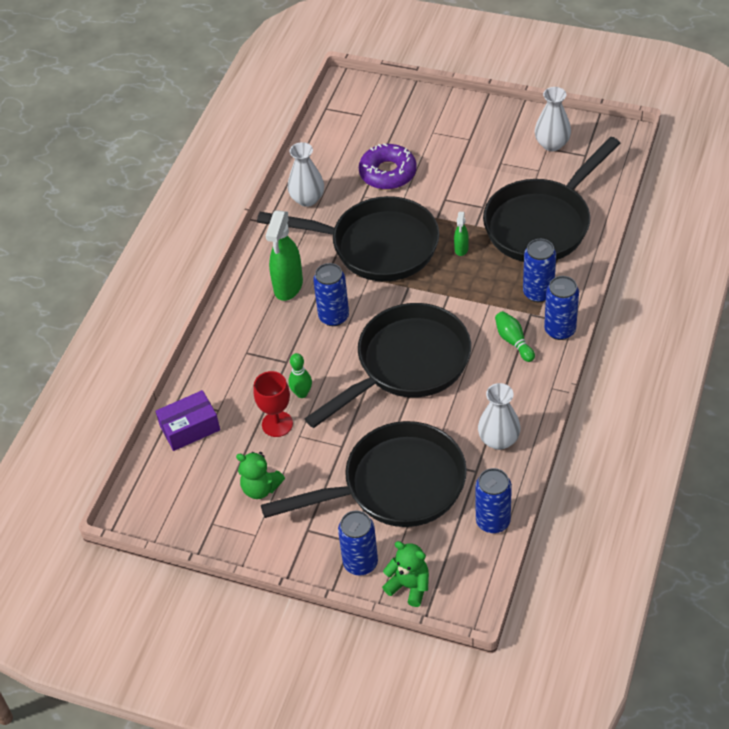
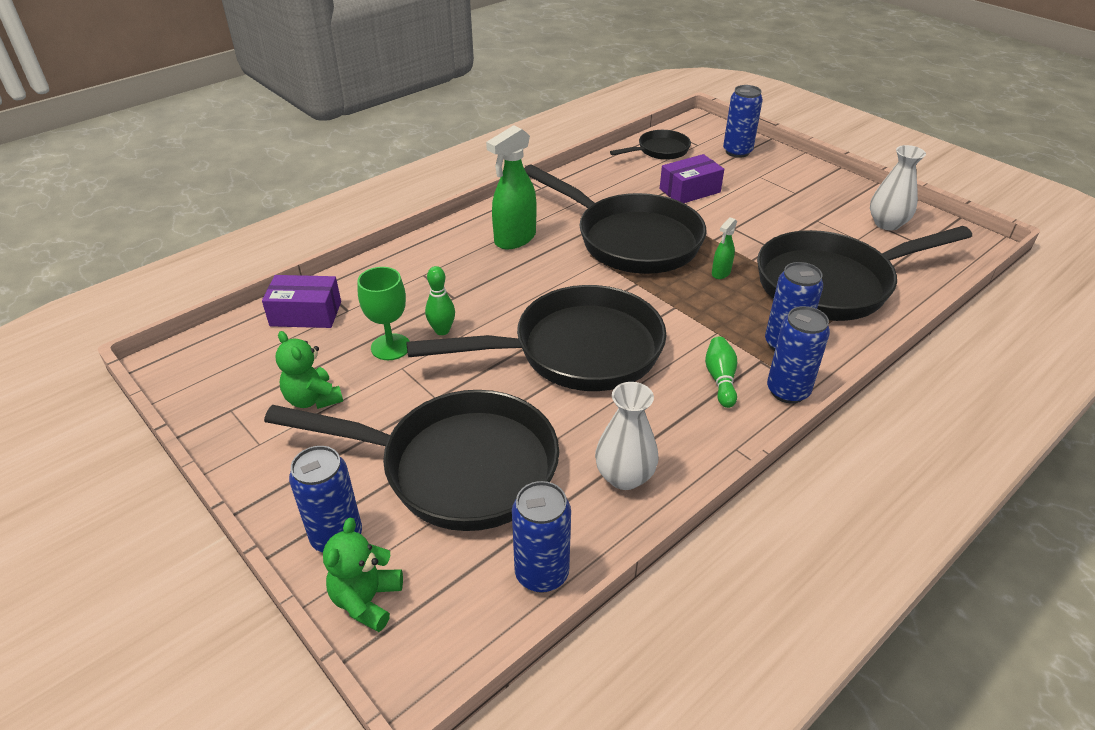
camera: 25 degrees right, 10 degrees down
(277, 424) = (390, 347): red goblet -> green goblet
(307, 199) = (594, 183): white vase -> none
(334, 136) = (659, 150): none -> black pan
(334, 317) = (536, 279): blue can -> blue can (737, 152)
(388, 173) = (689, 190): purple donut -> purple box
(409, 586) = (367, 600): green teddy bear -> green teddy bear turned 135 degrees counterclockwise

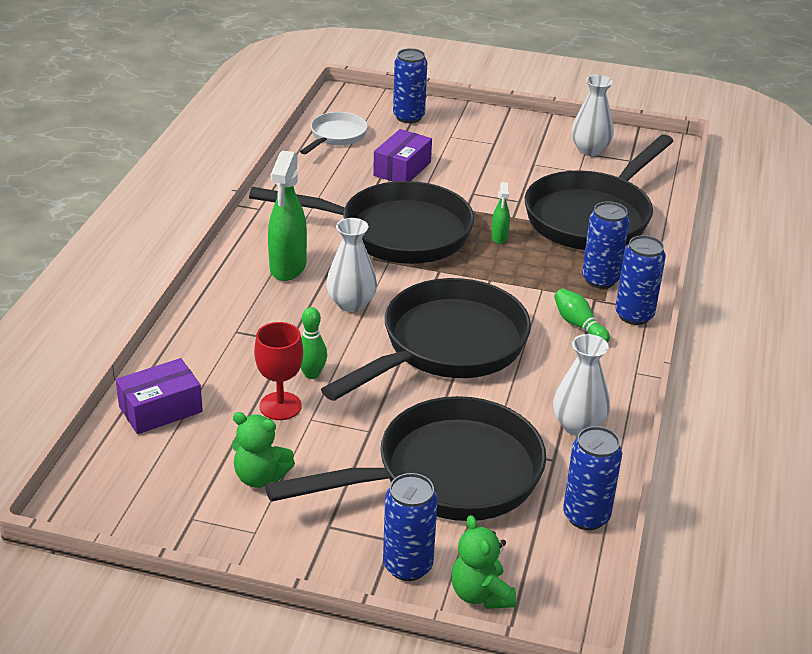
camera: 35 degrees left, 5 degrees down
(390, 347) = (280, 406): green goblet -> red goblet
(534, 285) = (351, 303): none -> white vase
(659, 150) = (336, 136): black pan -> white pan

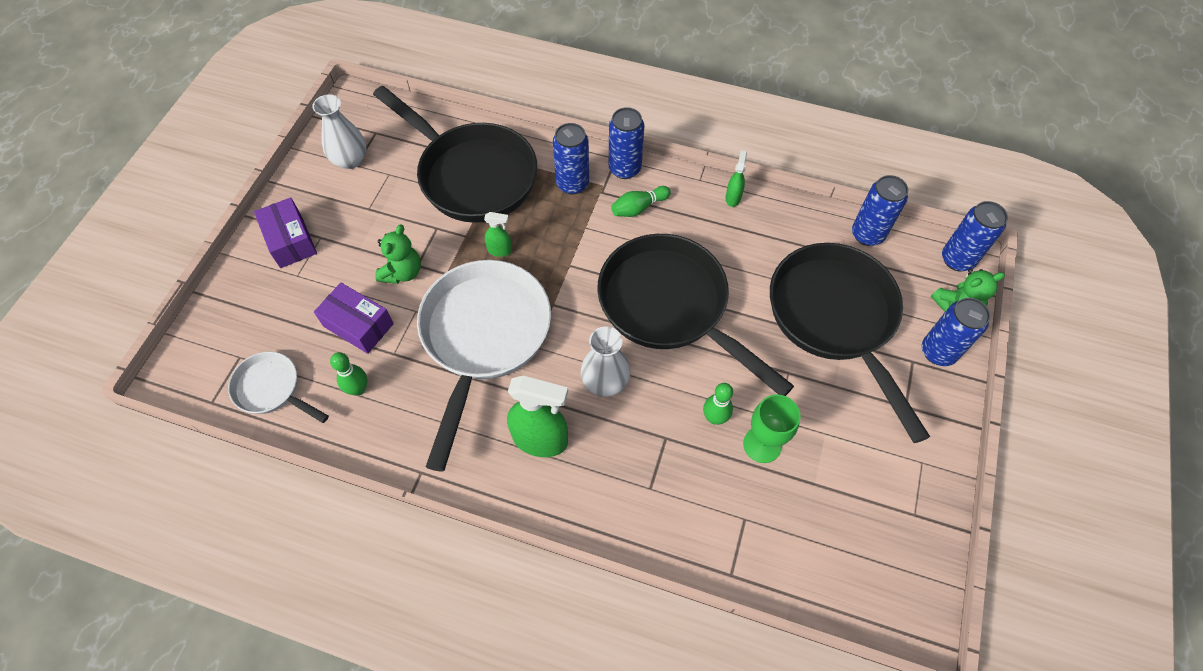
camera: 85 degrees left, 25 degrees up
(160, 409) = (775, 554): purple box -> purple box (290, 241)
(260, 477) = (857, 459): green teddy bear -> green teddy bear (403, 272)
(280, 406) = (762, 444): red goblet -> green goblet
(338, 174) = (358, 389): none -> green bowling pin
(395, 232) = (483, 338): black pan -> white pan
(408, 117) = (244, 312): blue can -> blue can (957, 259)
(578, 425) = (768, 226): white vase -> none
(615, 398) = (733, 198): none -> green spray bottle

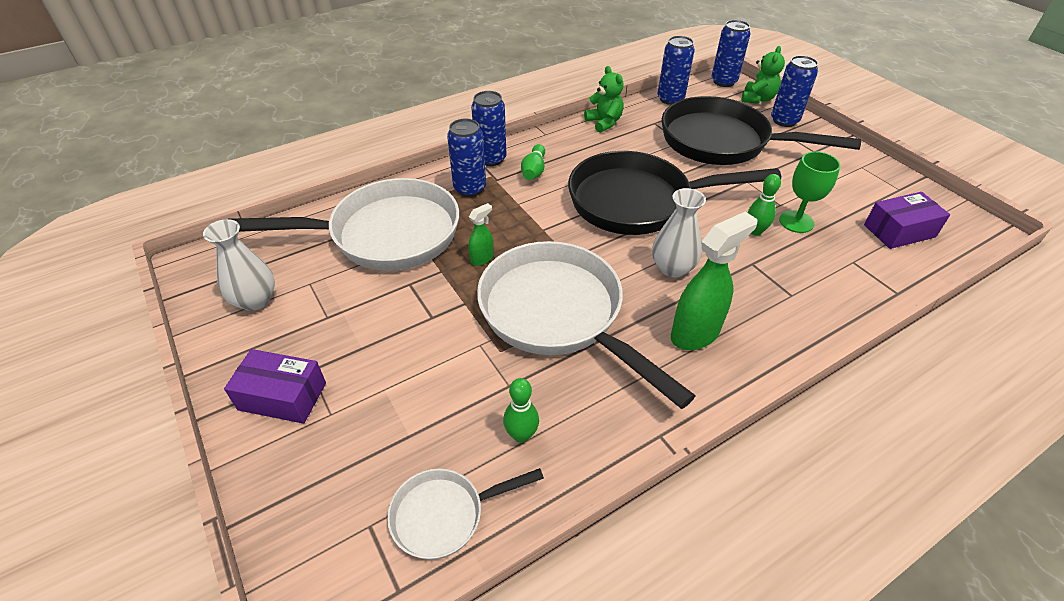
camera: 50 degrees left, 15 degrees down
(358, 325) = (448, 395): purple box -> purple box (899, 231)
(403, 272) = (427, 331): green teddy bear -> green teddy bear (604, 122)
(472, 175) = (385, 235): black pan -> white pan
(733, 198) = (578, 129): green spray bottle -> none

